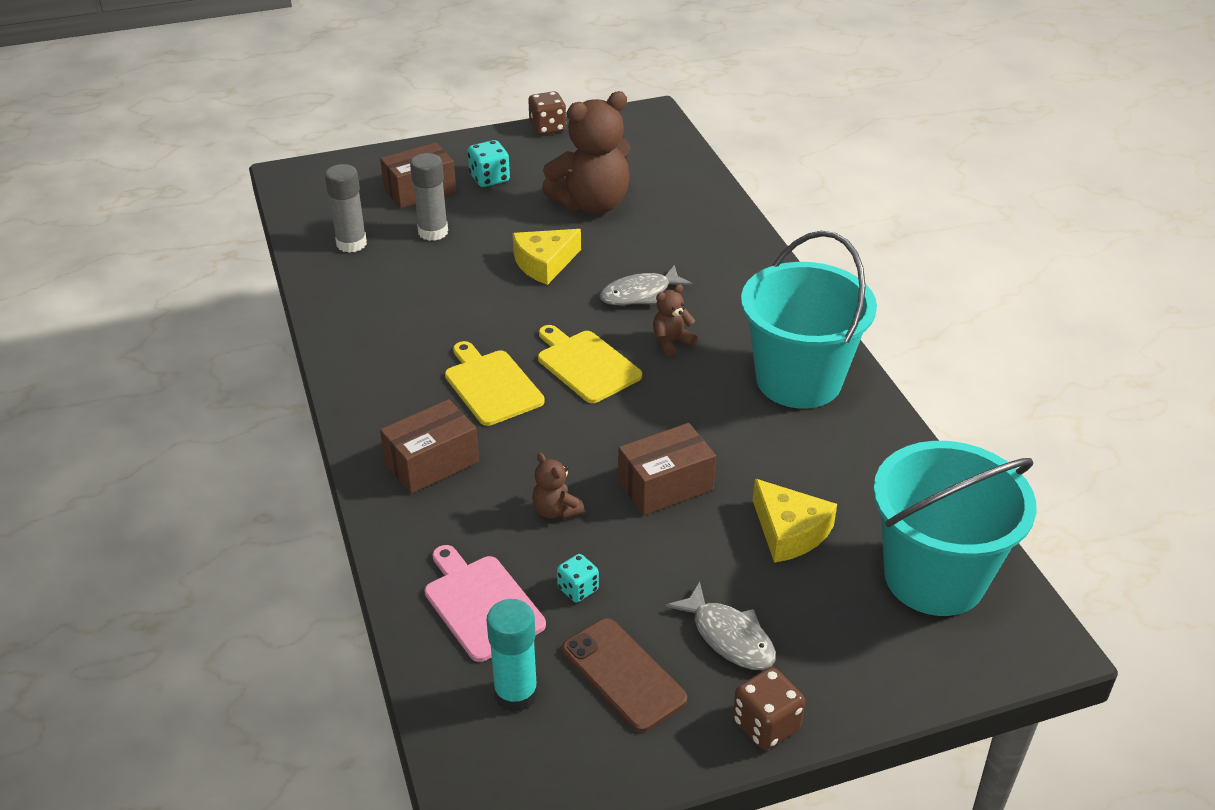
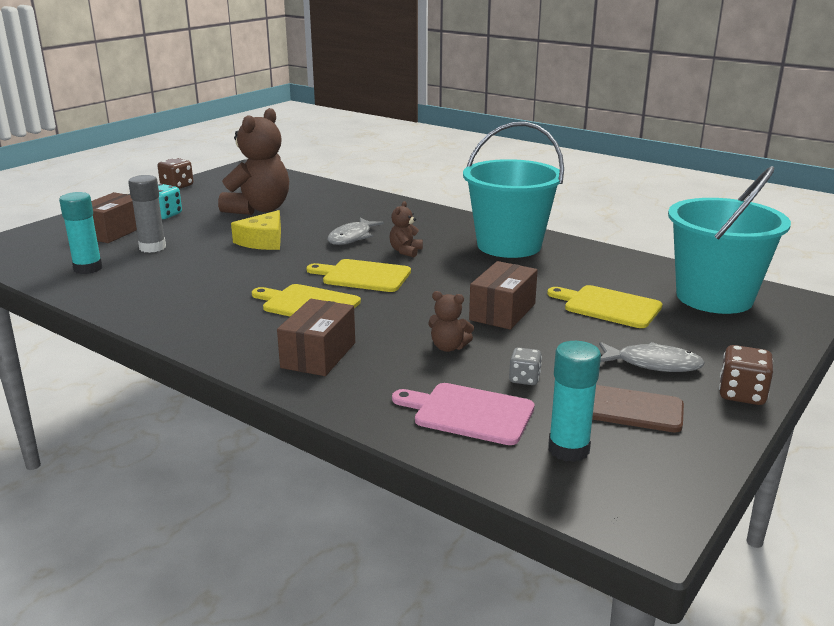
camera: 35 degrees left, 15 degrees down
(351, 244) = (88, 268): grey glue stick -> turquoise glue stick
(578, 589) = (524, 379): turquoise dice -> grey dice
(789, 531) = (608, 306): yellow cheese -> yellow cutting board

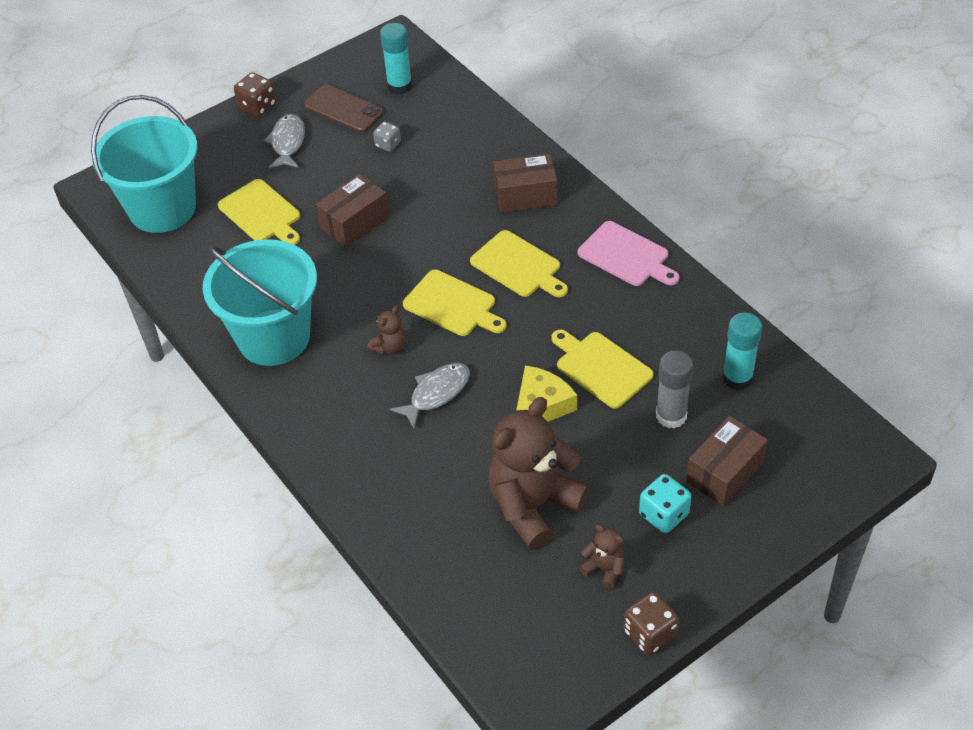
camera: 160 degrees left, 25 degrees up
(214, 261) = (601, 367): none -> yellow cutting board
(318, 355) = (525, 195): brown box -> brown box turned 45 degrees clockwise
(448, 347) = (423, 186): brown teddy bear -> brown teddy bear (604, 569)
(469, 413) = (442, 122): pink cutting board -> pink cutting board (626, 256)
(653, 364) = (287, 142): grey fish -> grey fish turned 60 degrees clockwise

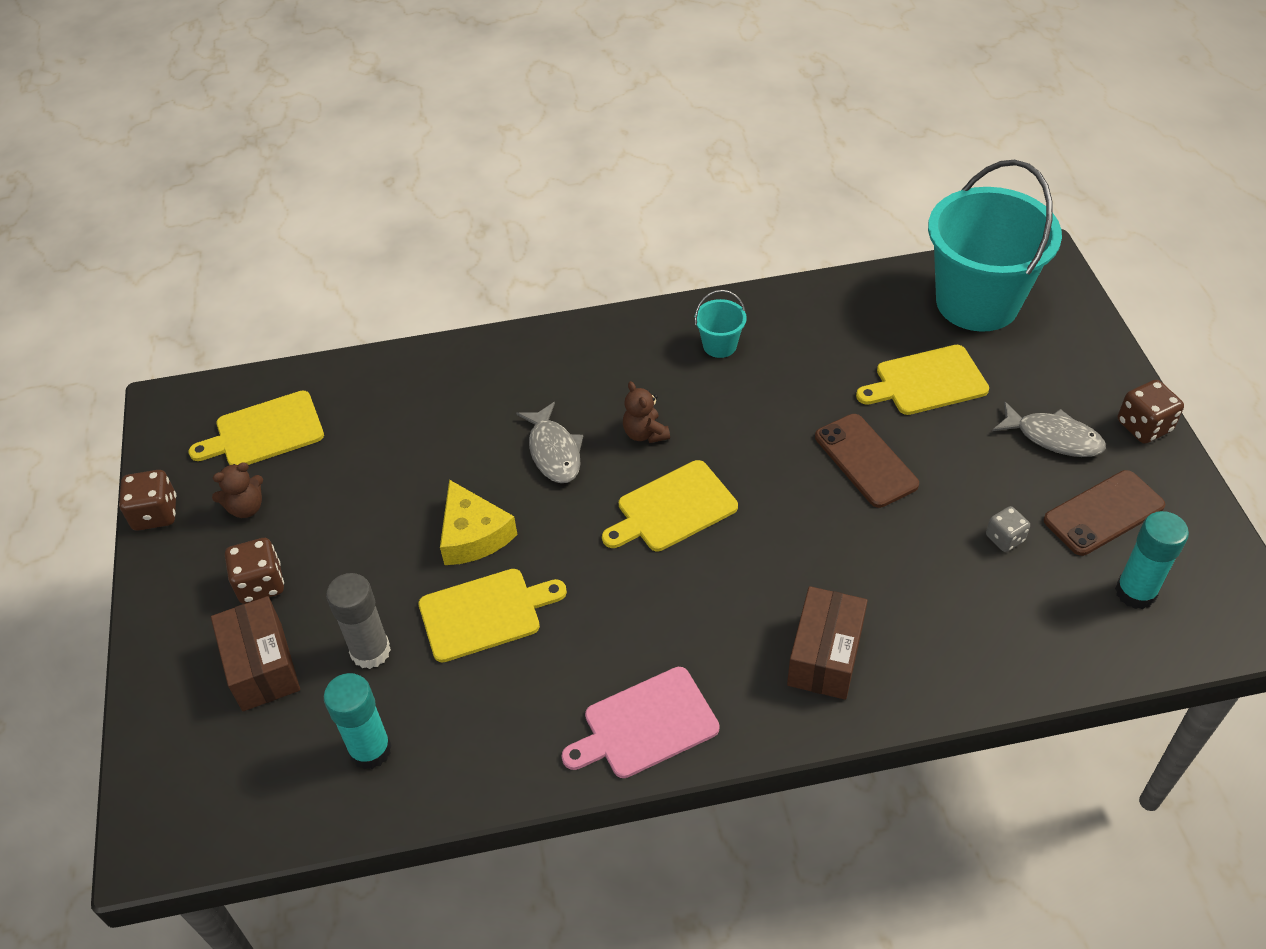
camera: 115 degrees right, 0 degrees up
(273, 337) = (719, 345): turquoise bucket -> turquoise bucket, size x0.40
(355, 222) = (865, 460): brown box -> brown phone
(518, 266) = (697, 596): yellow cutting board -> yellow cutting board (264, 432)
(533, 505) = (358, 480): brown teddy bear -> none
(663, 514) = (260, 584): turquoise dice -> brown dice

